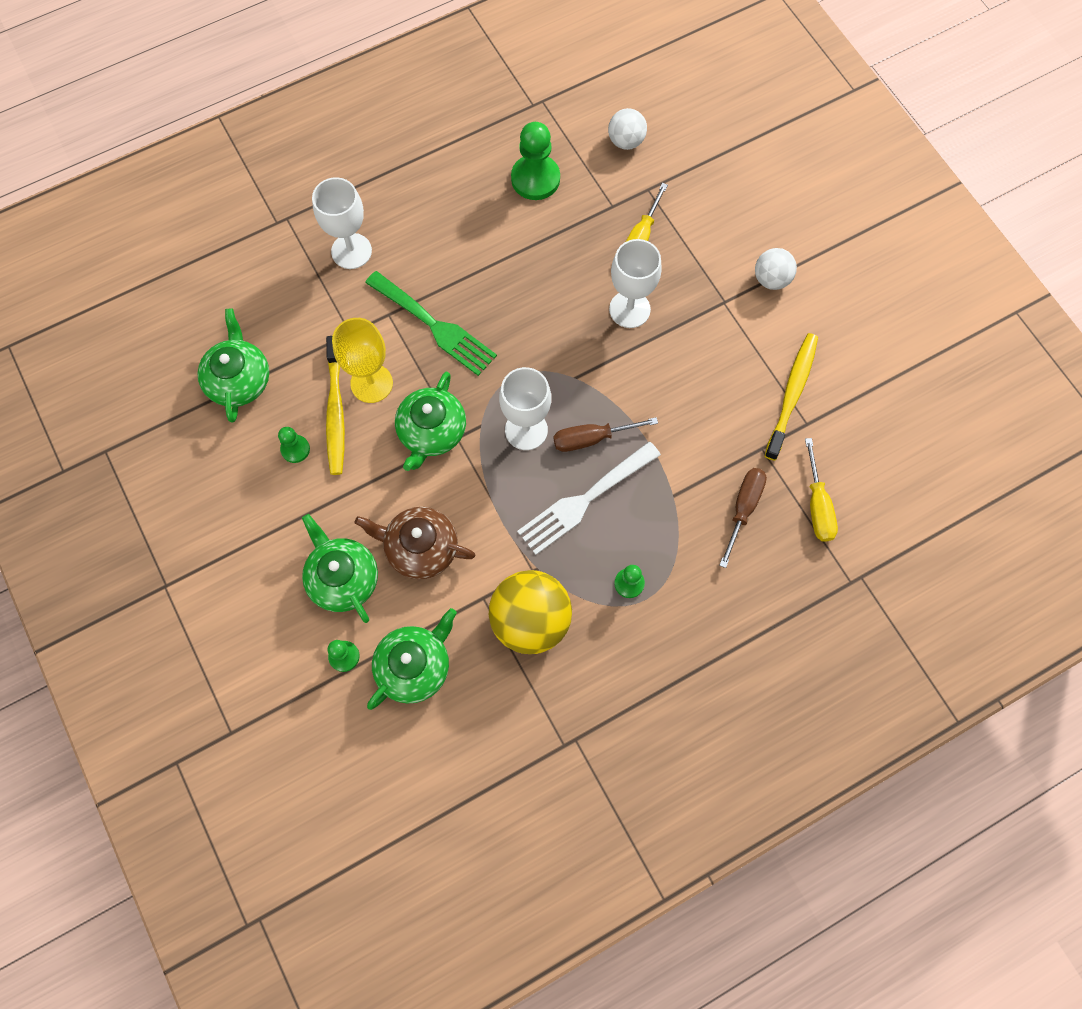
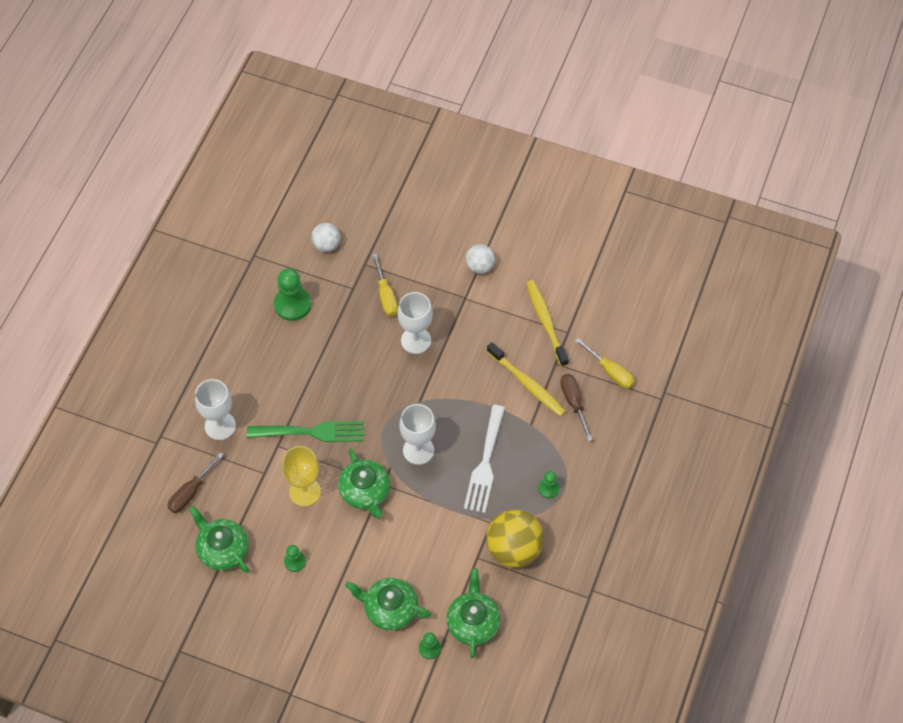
camera: 40 degrees left, 10 degrees down
(335, 411) = (298, 523): yellow toothbrush -> yellow toothbrush (527, 384)
(420, 548) = (418, 559): brown teapot -> none
(591, 438) = (459, 428): brown screwdriver -> brown screwdriver (190, 493)

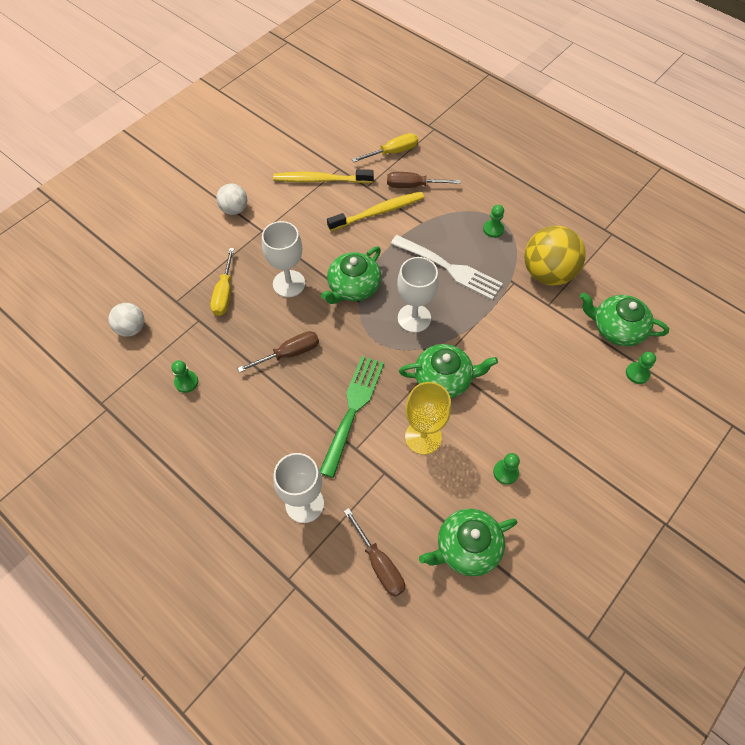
camera: 70 degrees left, 0 degrees up
(292, 304) = (186, 382): green pawn -> green pawn, size x0.54
(346, 367) = (290, 353): none -> brown screwdriver
(386, 296) = (224, 294): yellow screwdriver -> yellow screwdriver turned 90 degrees clockwise
(389, 609) = (585, 396): green teapot -> green teapot (353, 287)

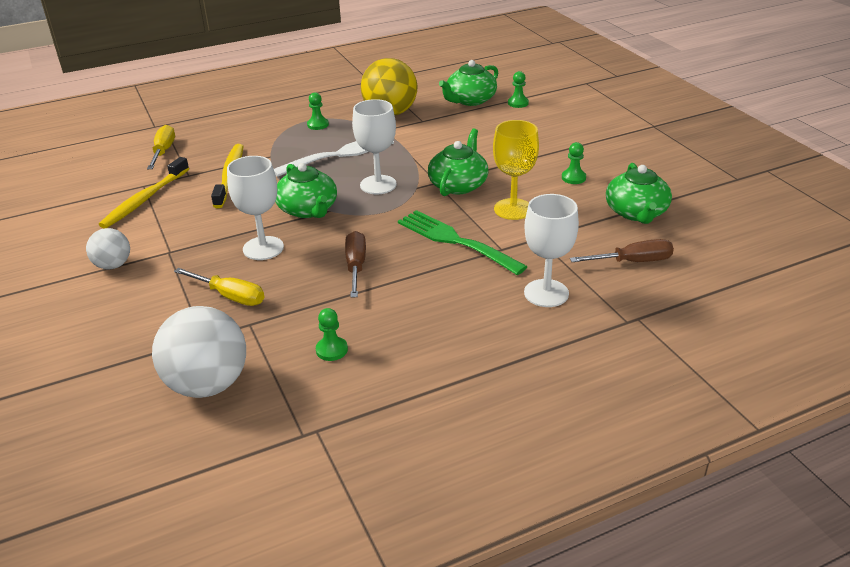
camera: 65 degrees left, 25 degrees down
(131, 328) = (208, 385): white ball -> white ball, size x1.80
(412, 186) = (219, 151): brown screwdriver -> none

